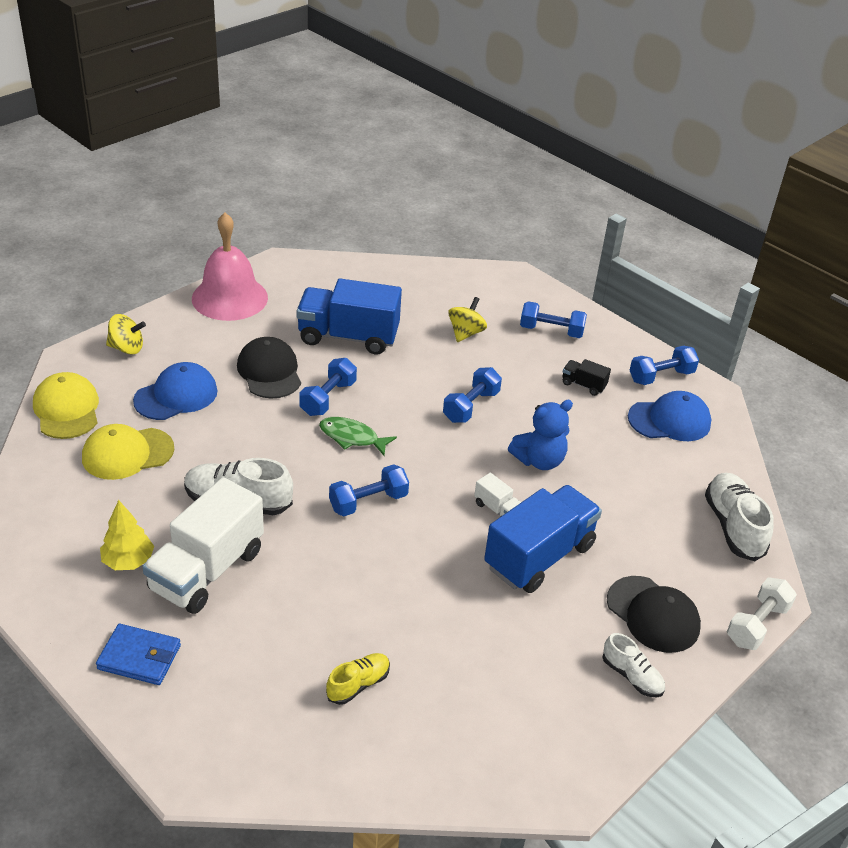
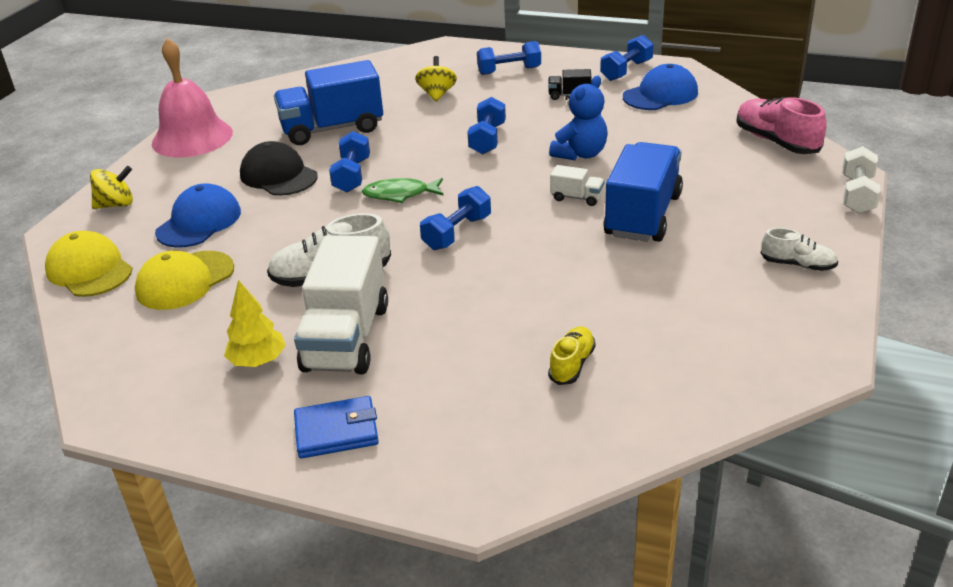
camera: 20 degrees left, 5 degrees down
(653, 614) = (772, 218): black cap -> none
(733, 526) = (776, 141): white shoe -> pink shoe

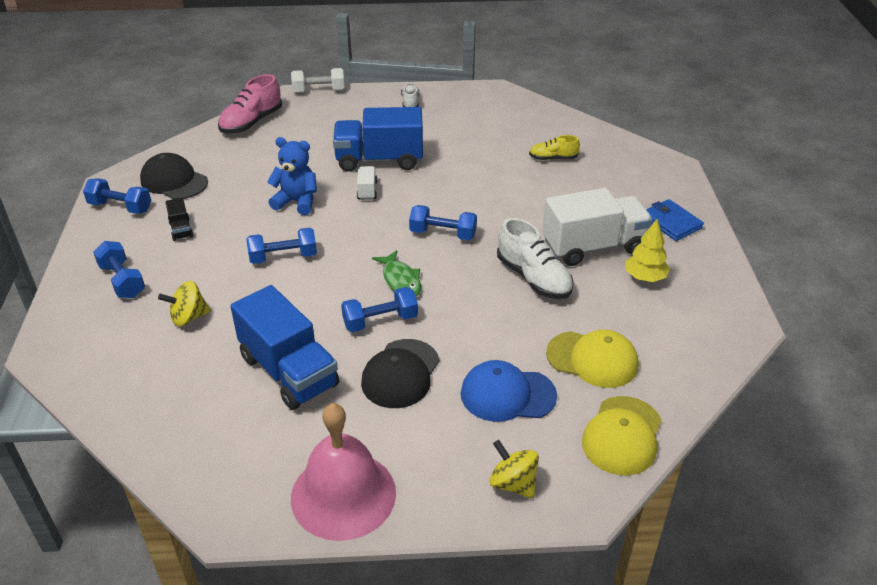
camera: 115 degrees left, 5 degrees up
(660, 95) = (174, 181): blue cap -> black cap

